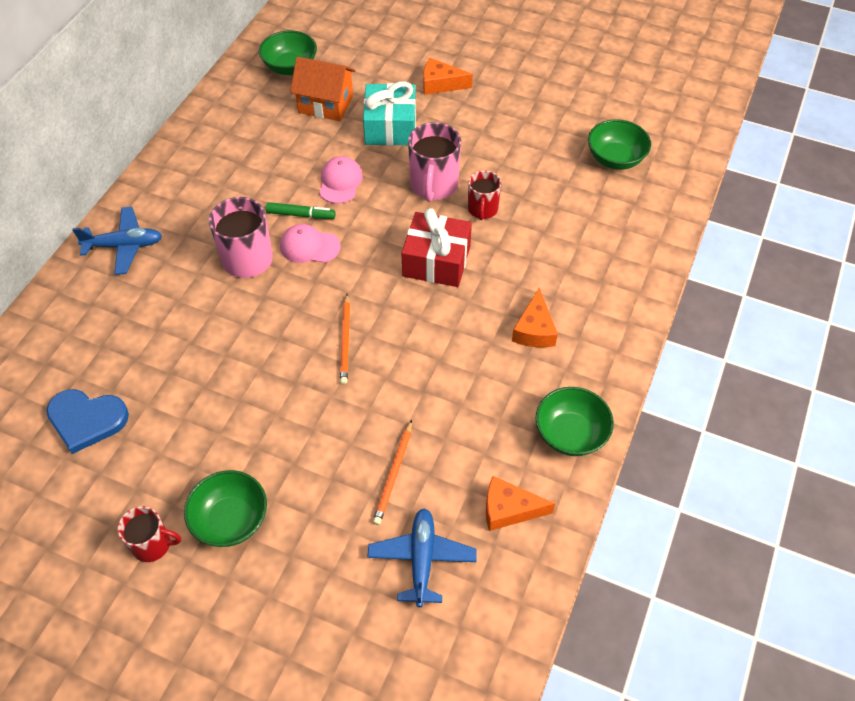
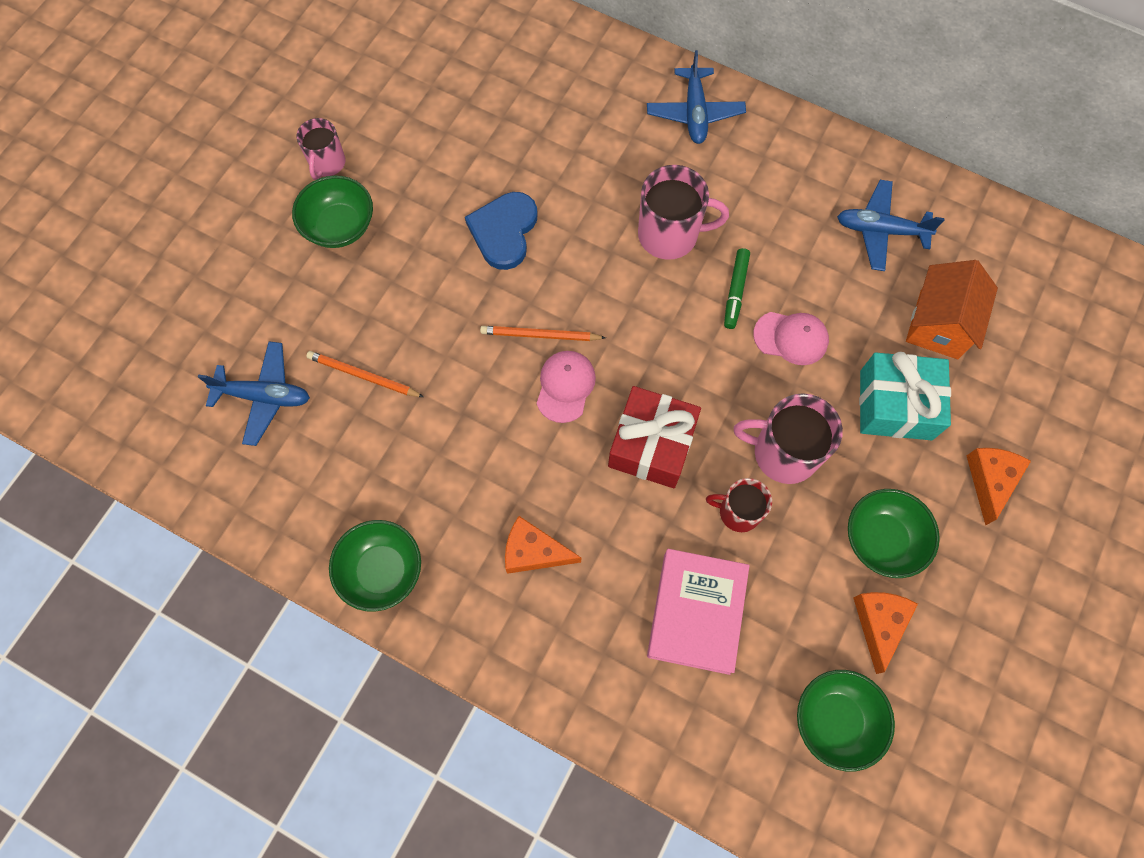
camera: 95 degrees right, 15 degrees up
(87, 420) = (470, 99): blue heart -> blue heart (504, 231)
(152, 544) = (327, 163): red mug -> pink mug
(247, 133) = (880, 230): none -> blue plane
(290, 67) = (1013, 281): green bowl -> green bowl (882, 540)
(309, 246) = (684, 300): pink cap -> pink cap (565, 386)
(509, 509) = (301, 488): orange cheese -> orange cheese (879, 623)
(560, 230) = (696, 612): none -> pink book

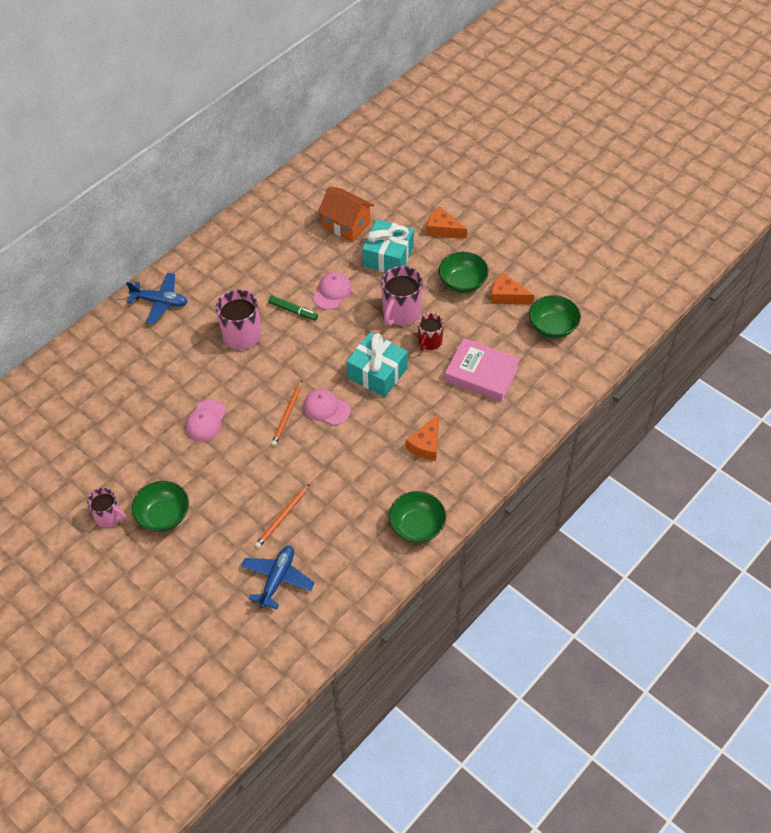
camera: 75 degrees left, 15 degrees down
(504, 231) = (206, 420): blue heart -> pink cap
(652, 445) = (377, 373): red gift -> turquoise gift
(880, 230) = (279, 234): blue plane -> none

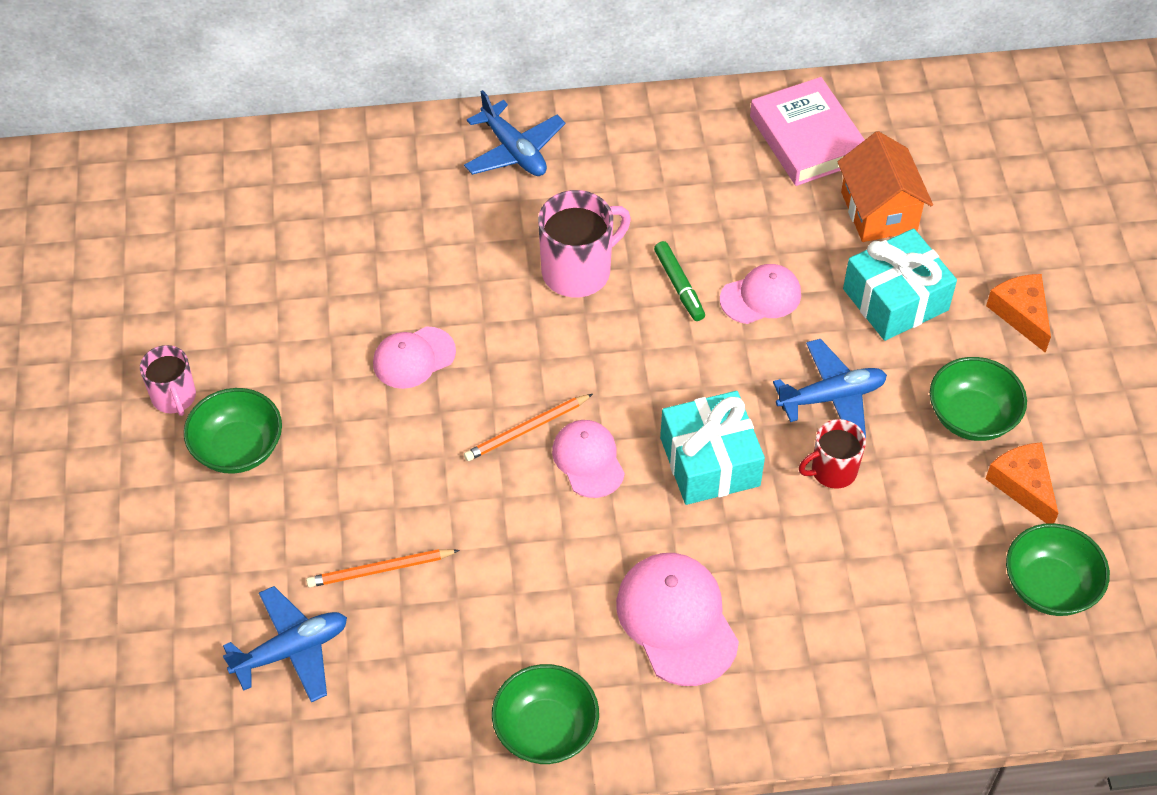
camera: 40 degrees right, 0 degrees up
(401, 313) = (831, 397): pink mug -> blue plane
(426, 444) = (677, 620): orange cheese -> pink cap
(481, 374) = (863, 577): pink book -> pink book (807, 139)

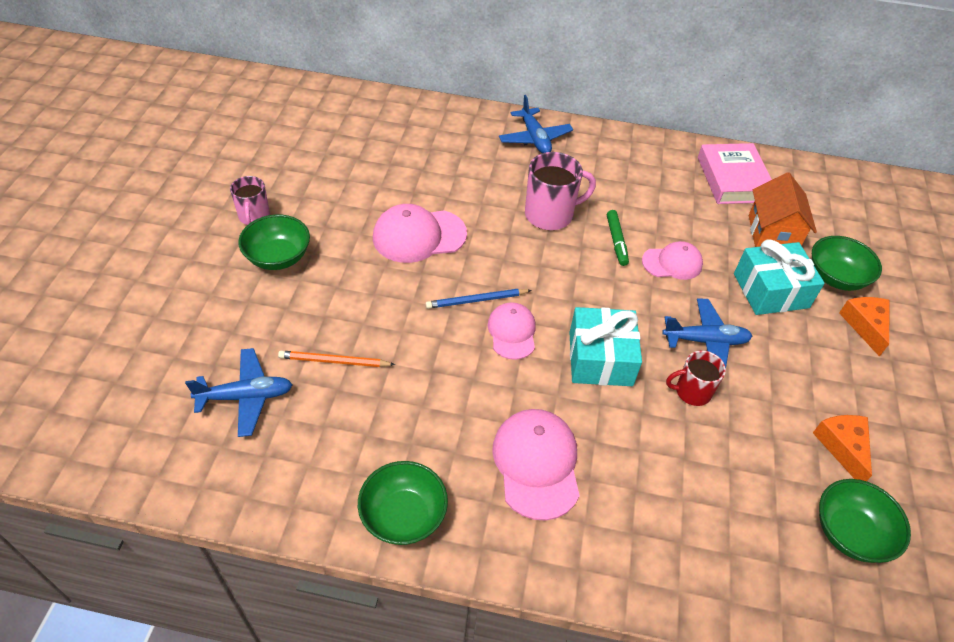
camera: 15 degrees right, 5 degrees down
(413, 358) = (419, 236): pink cap -> pink cap, size x1.56
(527, 430) = (476, 300): orange pencil -> blue pencil
(971, 417) = (811, 385): green bowl -> green bowl (835, 277)

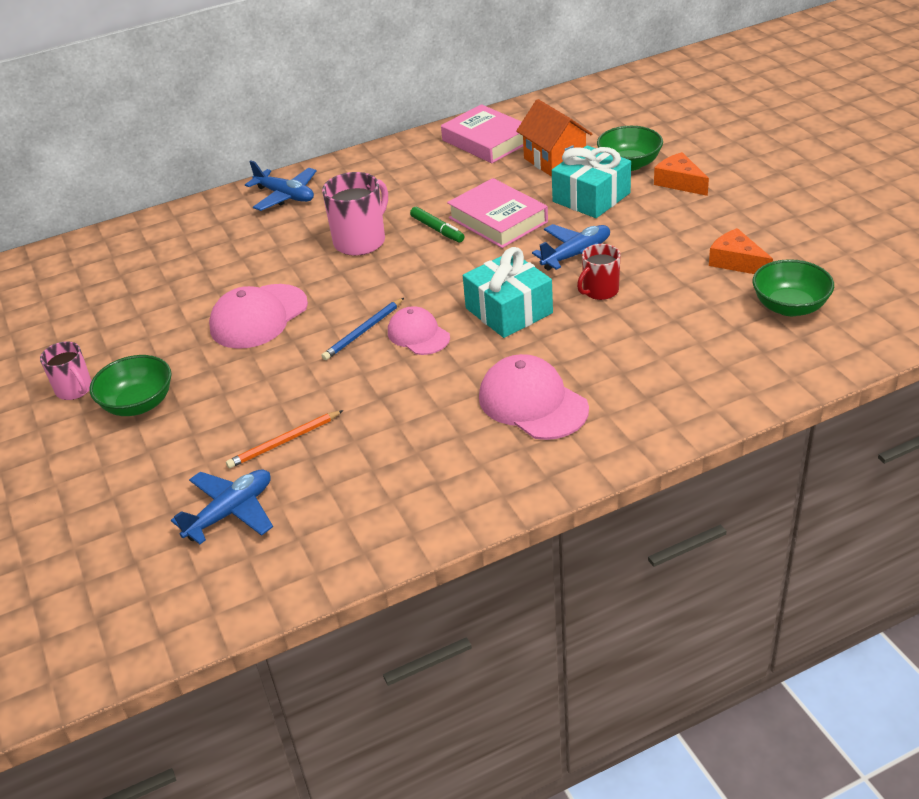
camera: 30 degrees left, 10 degrees down
(403, 515) = (464, 498): green bowl -> none
(672, 263) = (498, 220): pink cap -> pink book

